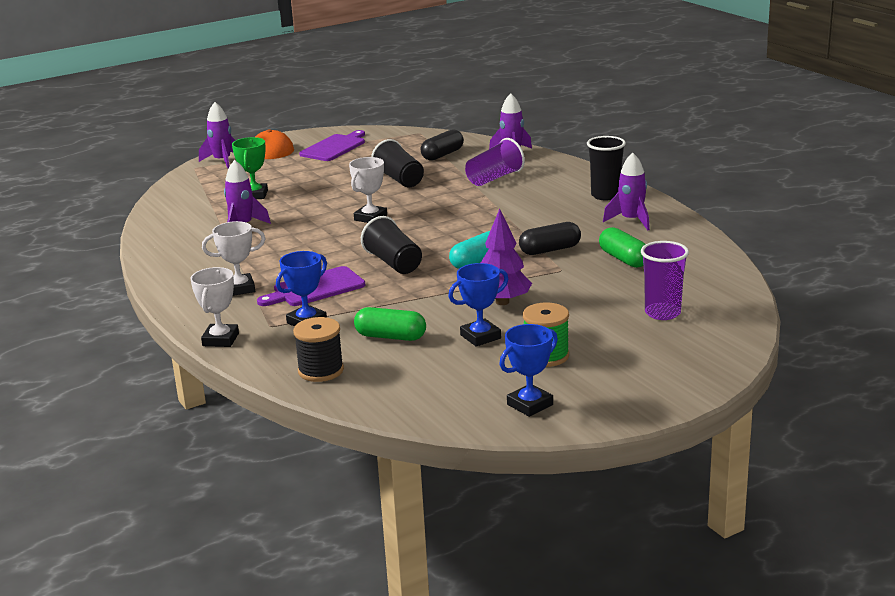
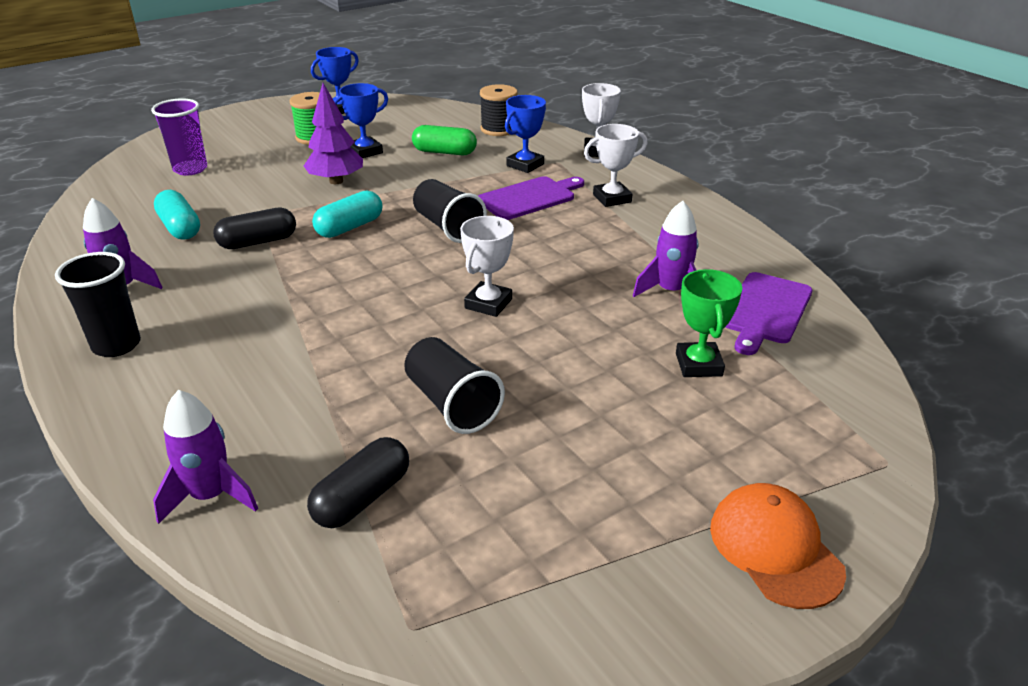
camera: 175 degrees right, 10 degrees up
(222, 161) = (848, 490): purple rocket -> none
(334, 147) = (617, 549): purple cutting board -> purple cutting board (765, 311)
(494, 178) = (277, 401): purple cup -> none
(624, 259) = (180, 228): green capsule -> turquoise capsule

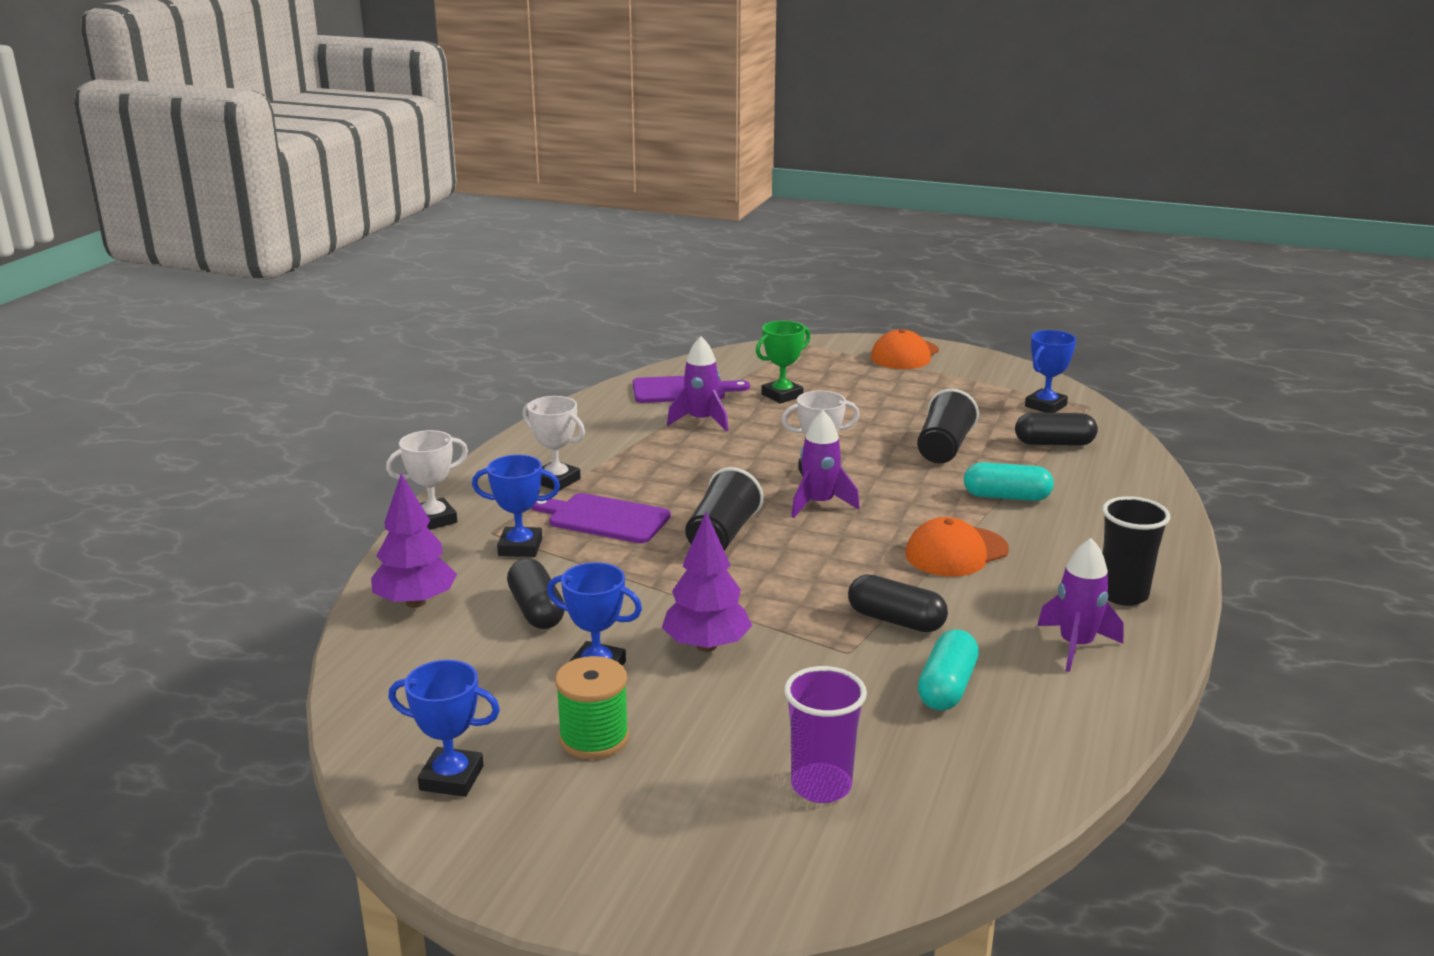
camera: 125 degrees left, 10 degrees down
(211, 496) = (1135, 481): purple rocket -> purple rocket (819, 504)
(284, 305) = (956, 552): none -> orange cap
(349, 227) = (795, 585): turquoise capsule -> turquoise capsule (1006, 497)
(444, 152) = (536, 610): green capsule -> black capsule
(461, 575) = (1045, 406): none -> blue trophy
(499, 129) = (416, 602): black spool -> purple tree

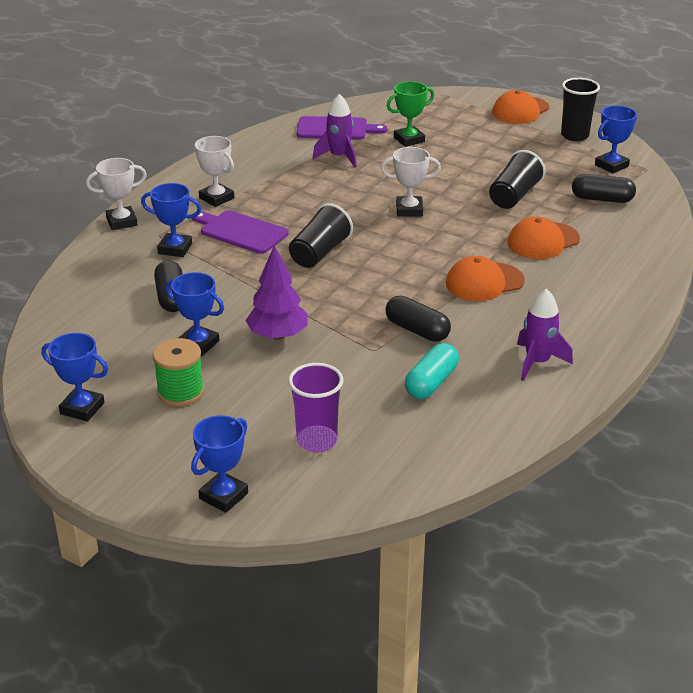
camera: 10 degrees right, 10 degrees up
(416, 602) = (92, 284): purple tree -> none
(714, 885) = (223, 496): none -> blue trophy
(819, 504) = (400, 234): purple rocket -> none
(1006, 497) = (543, 241): turquoise capsule -> orange cap
(1123, 595) = (592, 327): black cup -> black cup (574, 136)

